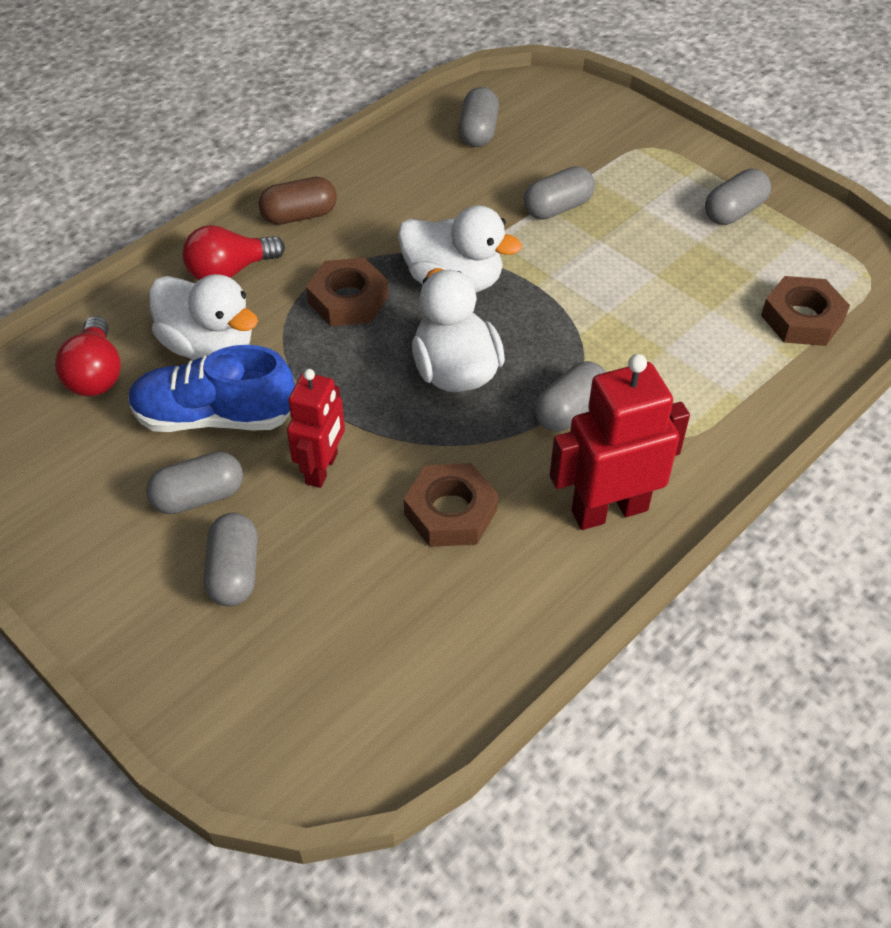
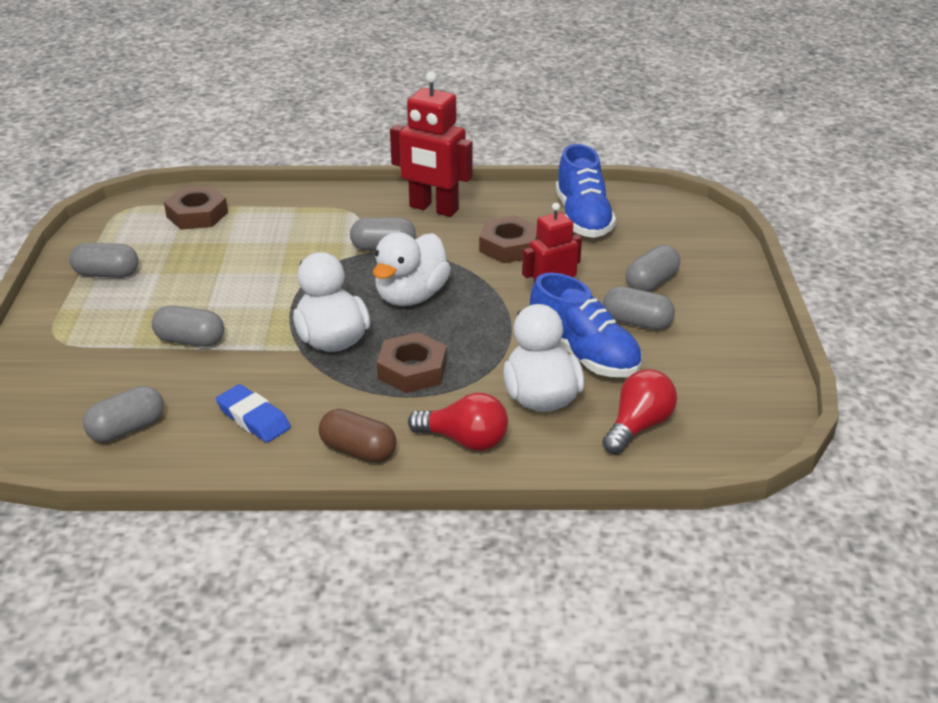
camera: 135 degrees left, 15 degrees down
(408, 189) = (253, 418): none -> blue eraser
(425, 634) = (583, 218): none -> blue shoe

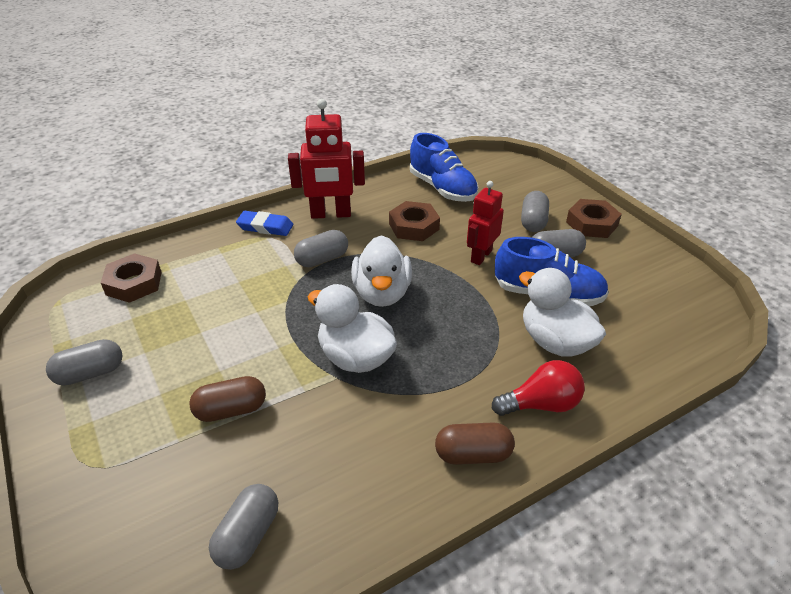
camera: 30 degrees left, 5 degrees up
(190, 340) = (231, 410): grey capsule -> brown capsule
(253, 418) = (357, 464): blue eraser -> blue eraser (265, 227)
(412, 370) = (443, 358): brown nut -> brown nut (591, 224)
(638, 426) = (638, 337): red light bulb -> none

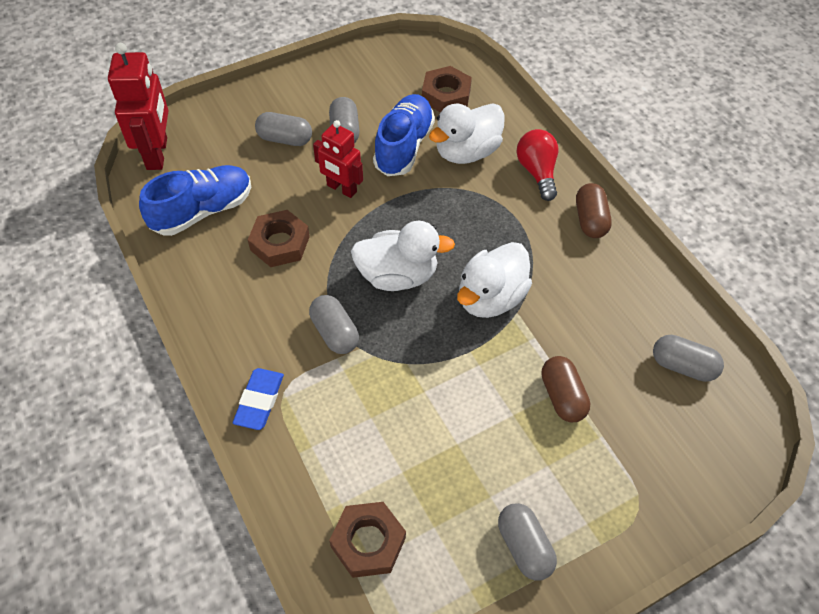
camera: 90 degrees left, 15 degrees up
(331, 214) = (241, 328): red robot -> red robot (157, 153)
(591, 224) = (295, 95): brown nut -> brown nut (446, 95)

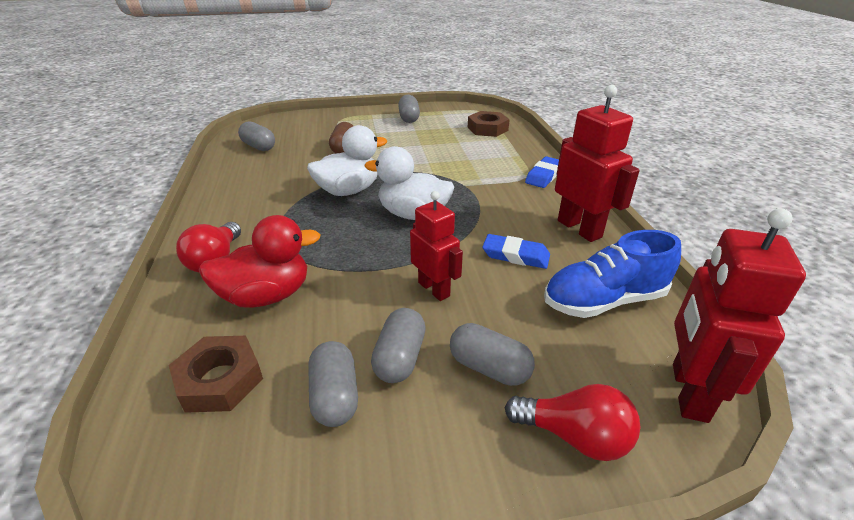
camera: 160 degrees left, 20 degrees down
(217, 299) = (579, 229): none -> red robot
(230, 114) = (574, 436): none -> red light bulb
(280, 243) = (515, 255): brown nut -> blue eraser
(334, 333) = (480, 194): grey capsule -> grey capsule (335, 396)
(403, 146) = (334, 319): blue shoe -> none
(466, 152) = (266, 296): white duck -> red duck
(590, 220) = (217, 217): brown capsule -> none

